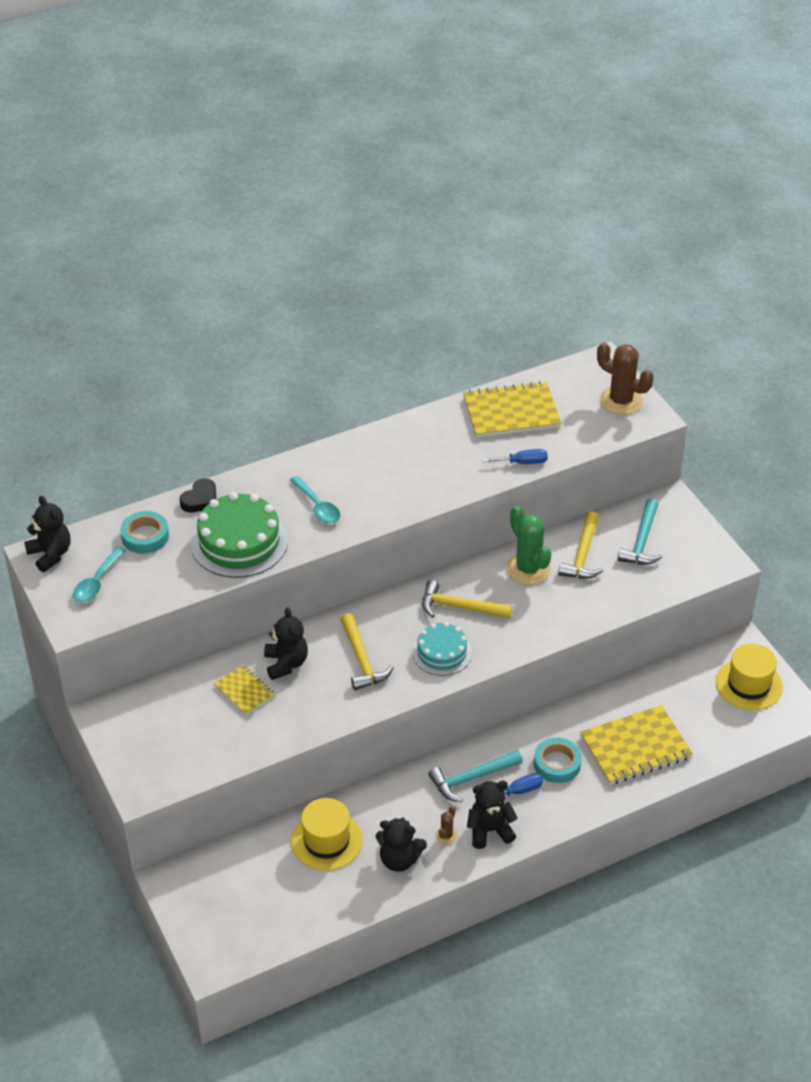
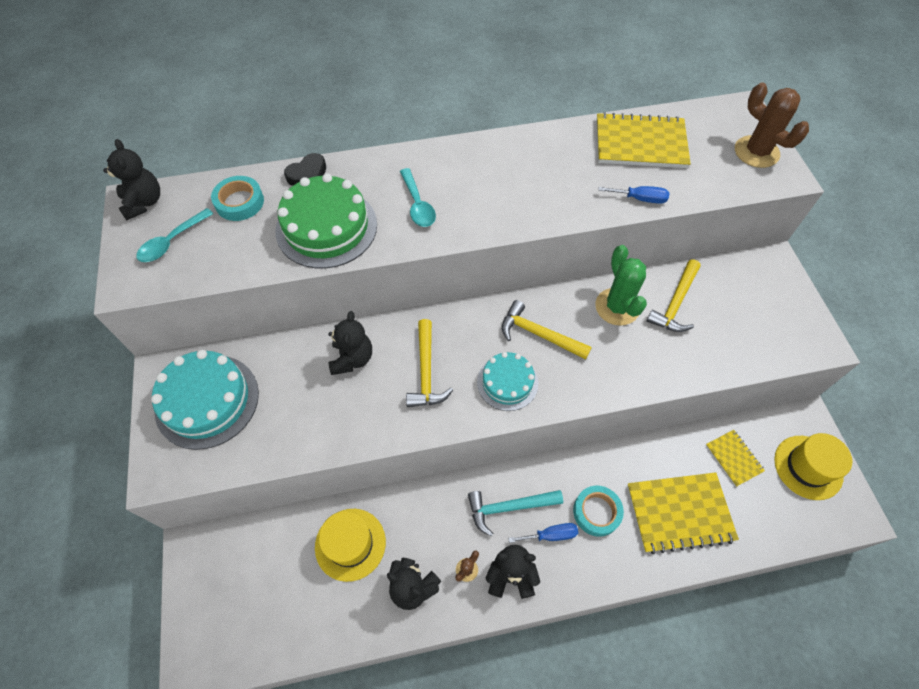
camera: 15 degrees right, 15 degrees up
(159, 726) = (207, 401): none -> turquoise cake
(244, 691) = (301, 380): yellow notebook -> yellow notebook (733, 458)
(642, 541) = (738, 301): turquoise hammer -> none

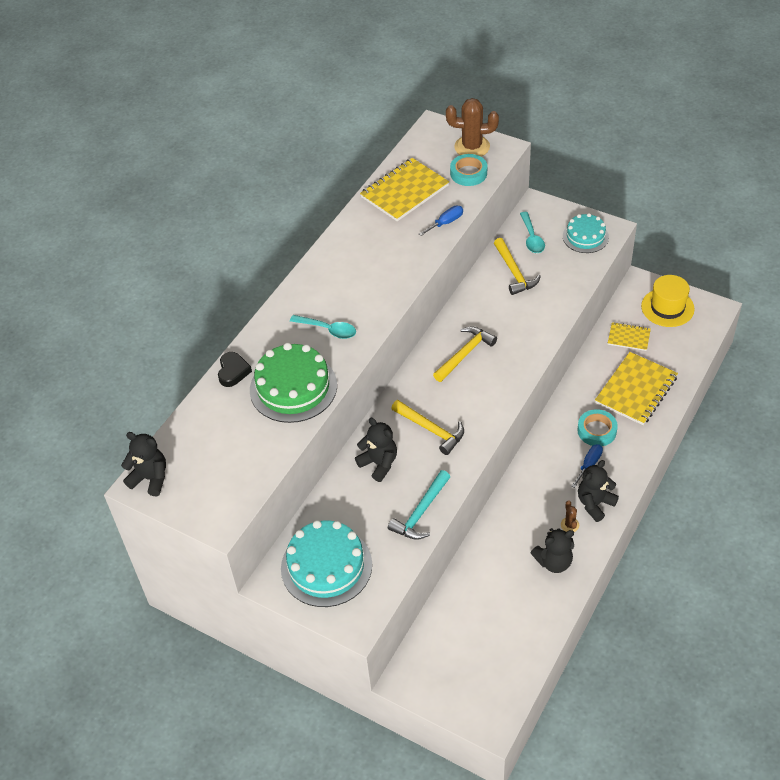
camera: 45 degrees left, 10 degrees down
(172, 242) = (209, 479): turquoise spoon -> turquoise spoon (532, 238)
(239, 202) = (215, 423): turquoise tape -> turquoise tape (468, 173)
(350, 544) = (492, 579): yellow hat -> none
(507, 382) = (482, 393): turquoise cake -> turquoise cake (585, 237)
(509, 508) = (550, 474): turquoise hammer -> turquoise hammer (421, 512)
(538, 334) = (465, 354): yellow hammer -> yellow hammer turned 150 degrees clockwise
(617, 307) = (487, 301): green cactus -> none

